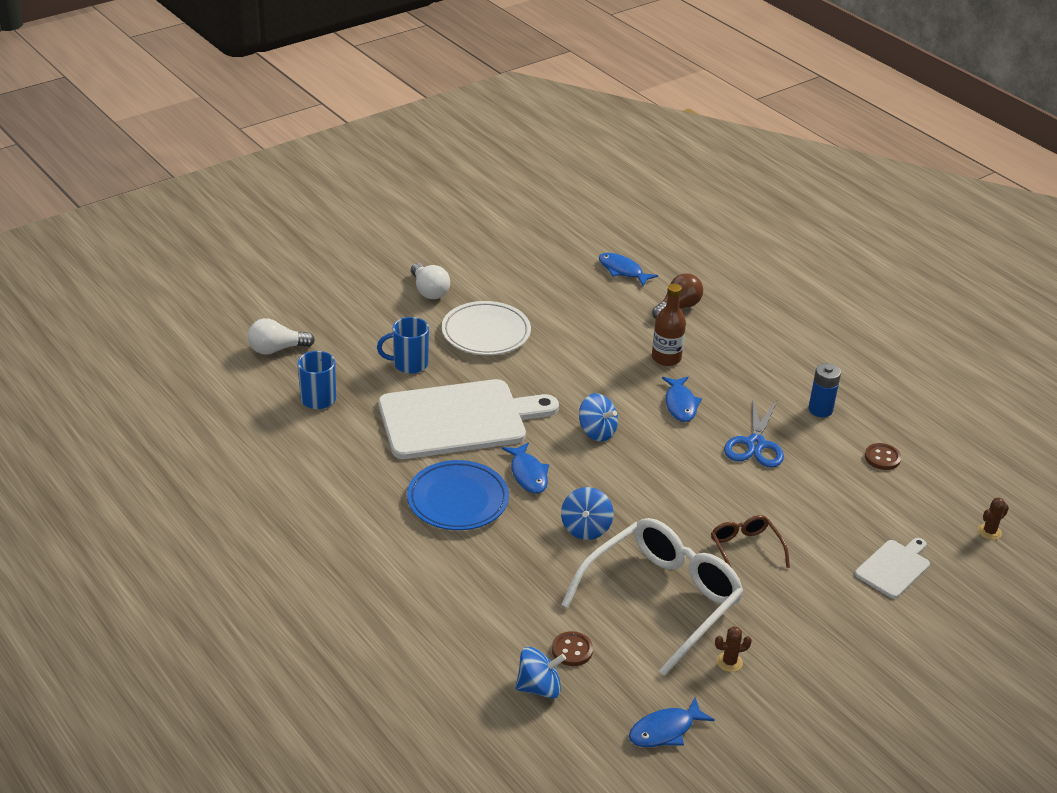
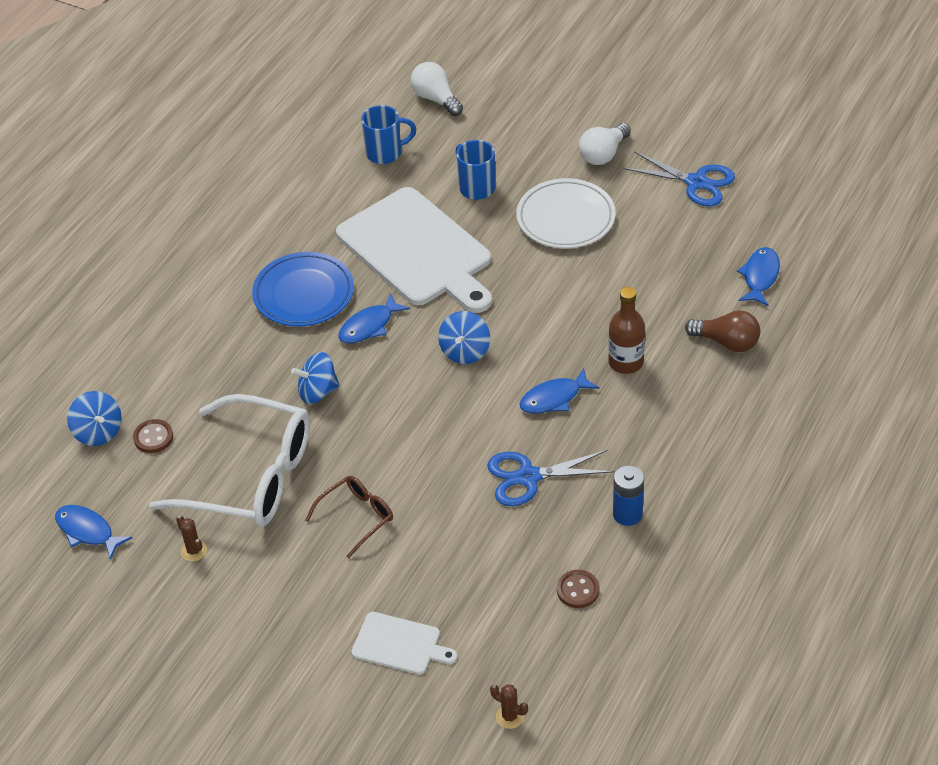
camera: 70 degrees right, 10 degrees up
(500, 262) = (696, 182): none -> blue scissors

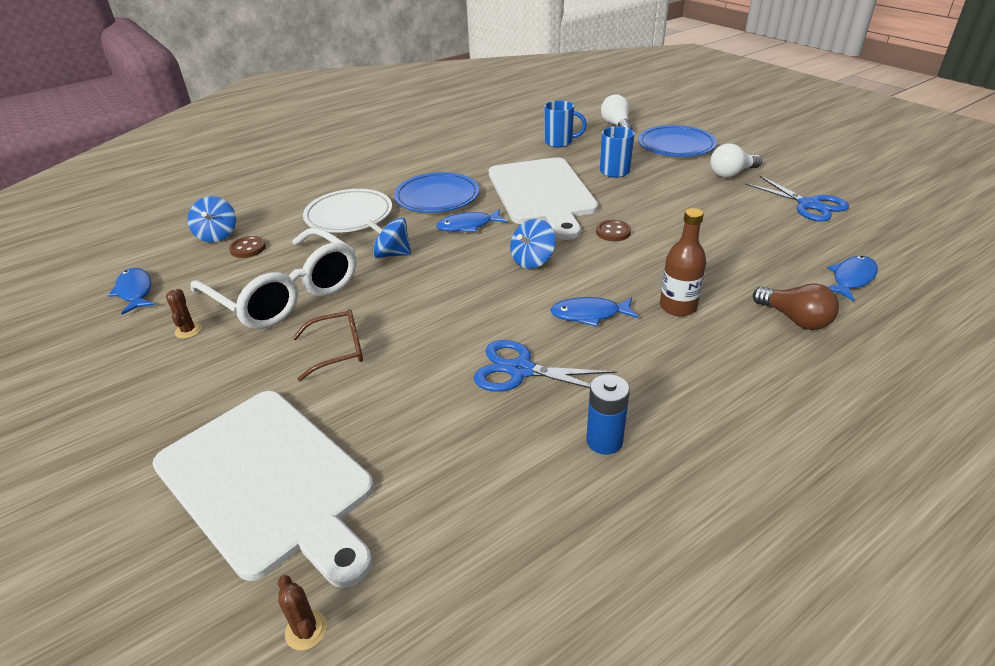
camera: 25 degrees right, 10 degrees down
(400, 644) = (268, 482): white cutting board -> white cutting board, size x2.13
(524, 120) = (676, 146): none -> blue plate
(565, 218) = (677, 201): white plate -> white plate (349, 215)
(578, 590) = (497, 502): brown button -> brown button (613, 232)

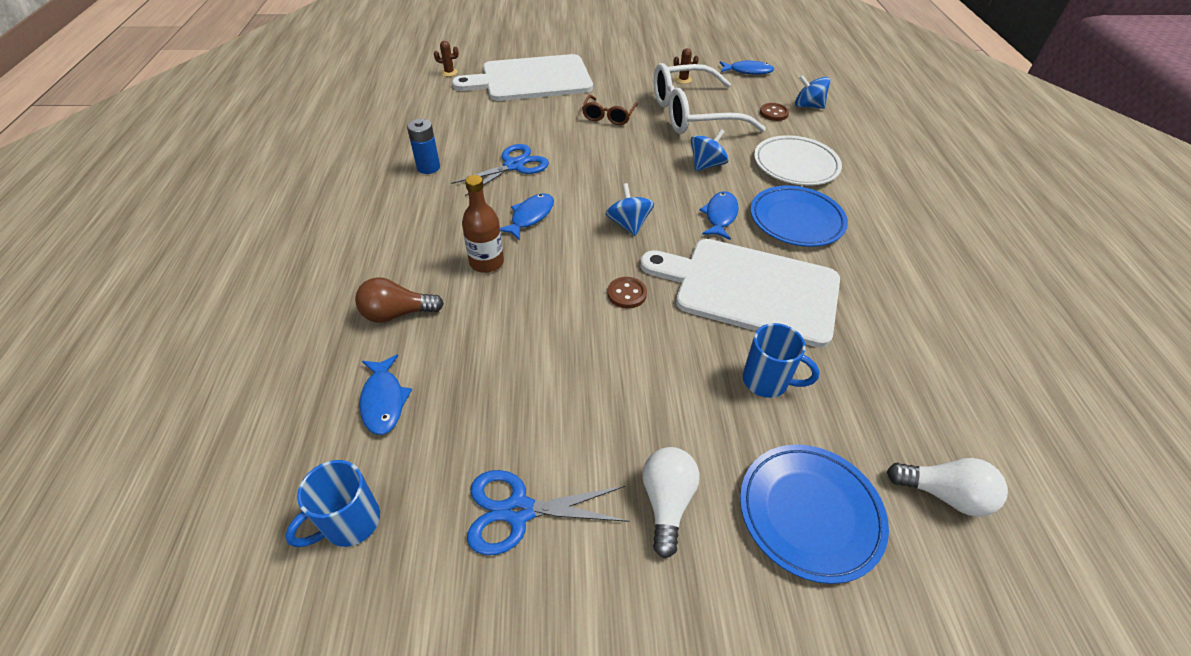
camera: 120 degrees right, 10 degrees up
(560, 142) = (900, 383): blue mug -> blue mug (349, 523)

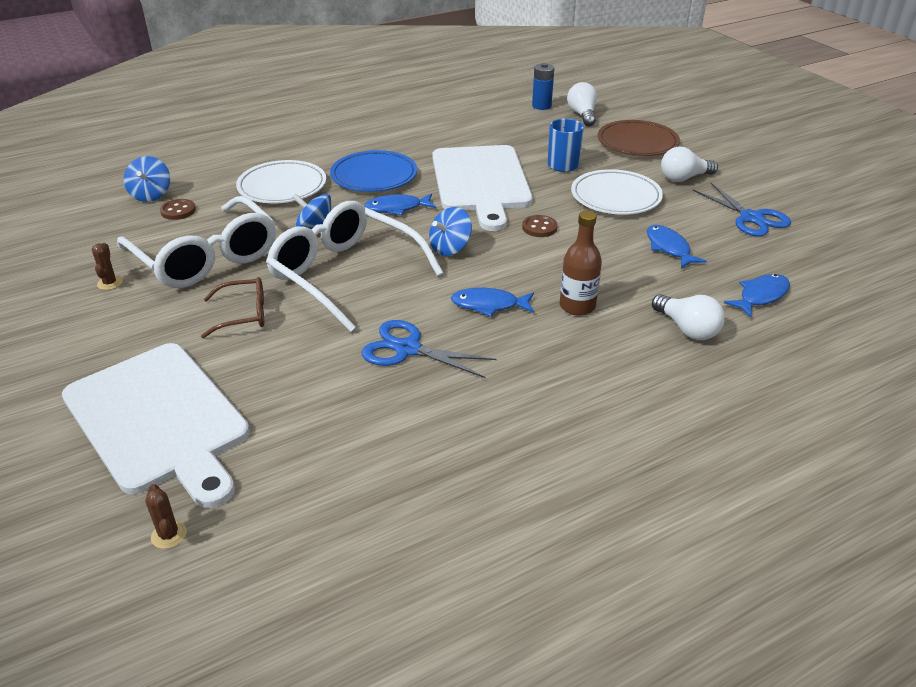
camera: 115 degrees left, 10 degrees down
(349, 523) = (840, 269): blue mug -> none
(397, 313) = (687, 329): brown light bulb -> white light bulb
(428, 167) = (465, 417): blue battery -> blue battery (541, 106)
(627, 163) = (345, 274): none -> white glasses
(655, 390) = (615, 197): none -> white plate
(748, 71) = (66, 242): blue fish -> blue fish (669, 248)
(809, 513) = (637, 143): blue plate -> brown plate

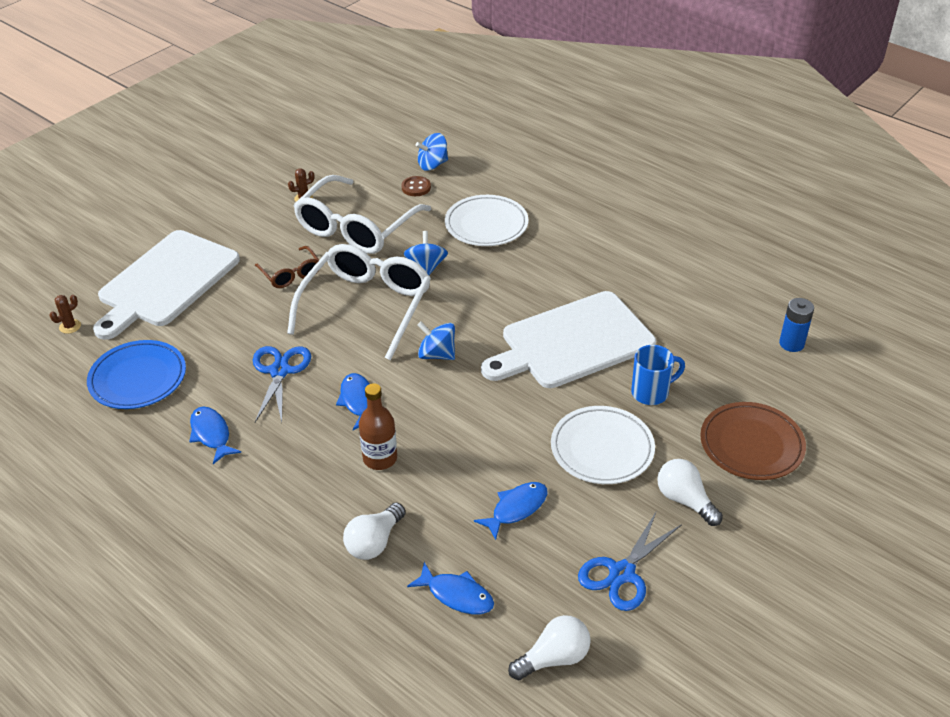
camera: 70 degrees right, 5 degrees up
(374, 176) = (539, 270): blue plate -> blue plate (138, 378)
(397, 208) = (488, 302): blue fish -> blue fish (211, 434)
(539, 228) = (505, 404): brown button -> none
(582, 115) = (793, 383): white light bulb -> white light bulb (553, 658)

